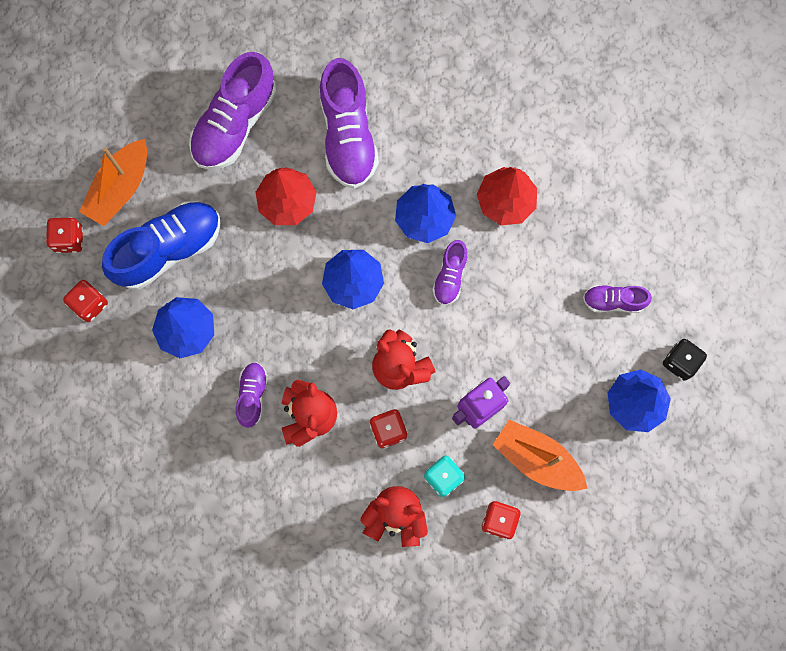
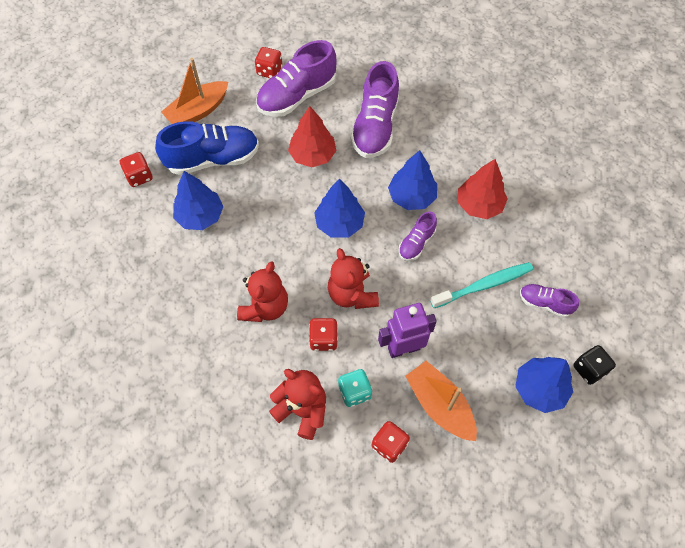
camera: 20 degrees right, 15 degrees down
(69, 239) = (146, 131): red dice -> red dice (269, 71)
(252, 395) = (228, 277): purple shoe -> none
(541, 303) = (484, 285): none -> turquoise toothbrush

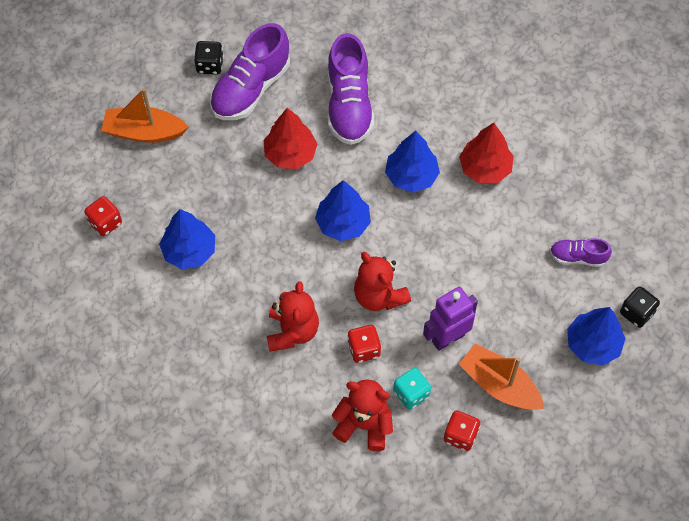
camera: 15 degrees left, 0 degrees up
(198, 111) = (144, 132): orange boat -> orange boat turned 60 degrees clockwise
(213, 159) = (181, 184): blue shoe -> none
(269, 71) = (210, 65): red dice -> black dice
(416, 243) = (430, 225): purple shoe -> none
(484, 285) = (512, 253): turquoise toothbrush -> none

